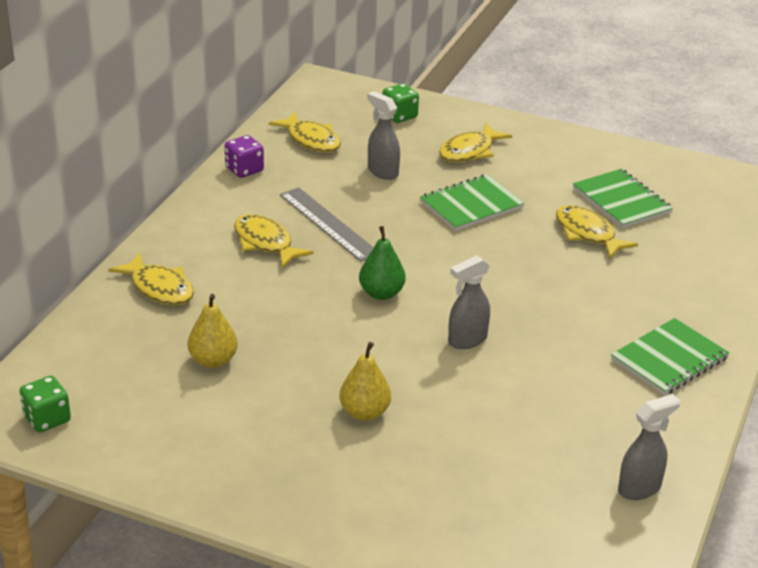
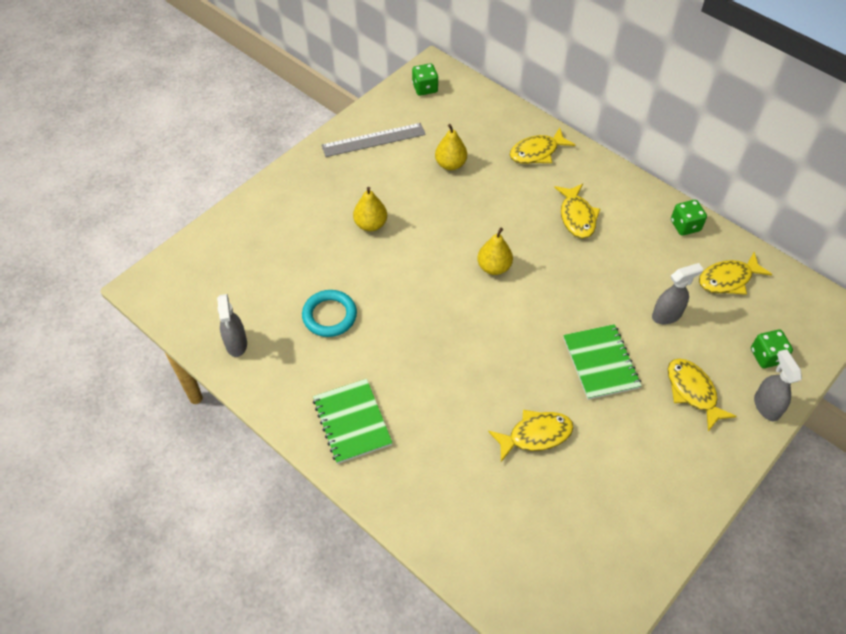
camera: 110 degrees right, 20 degrees up
(244, 169) = (685, 226): purple dice -> green dice
(265, 243) = (577, 217): yellow fish -> yellow fish turned 105 degrees clockwise
(328, 224) = (594, 259): grey ruler -> grey ruler (373, 140)
(381, 293) = (494, 267): green pear -> yellow pear
(467, 340) = (422, 301): grey spray bottle -> grey spray bottle (766, 406)
(539, 413) = (329, 316): none -> turquoise ring
(621, 200) = (582, 487): green notebook -> none

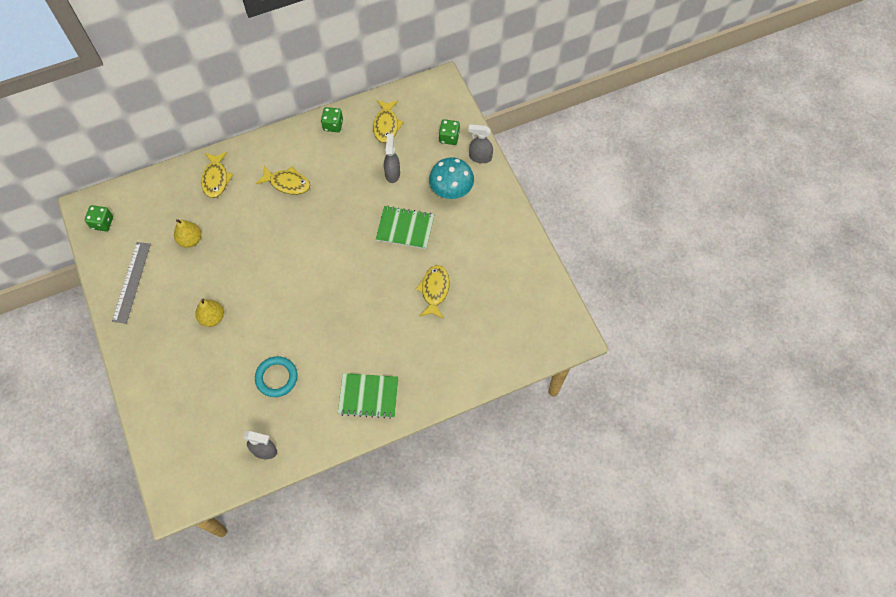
camera: 65 degrees left, 10 degrees up
(494, 267) = (298, 254): yellow pear -> none
(693, 392) = (451, 189): yellow fish -> turquoise mushroom

